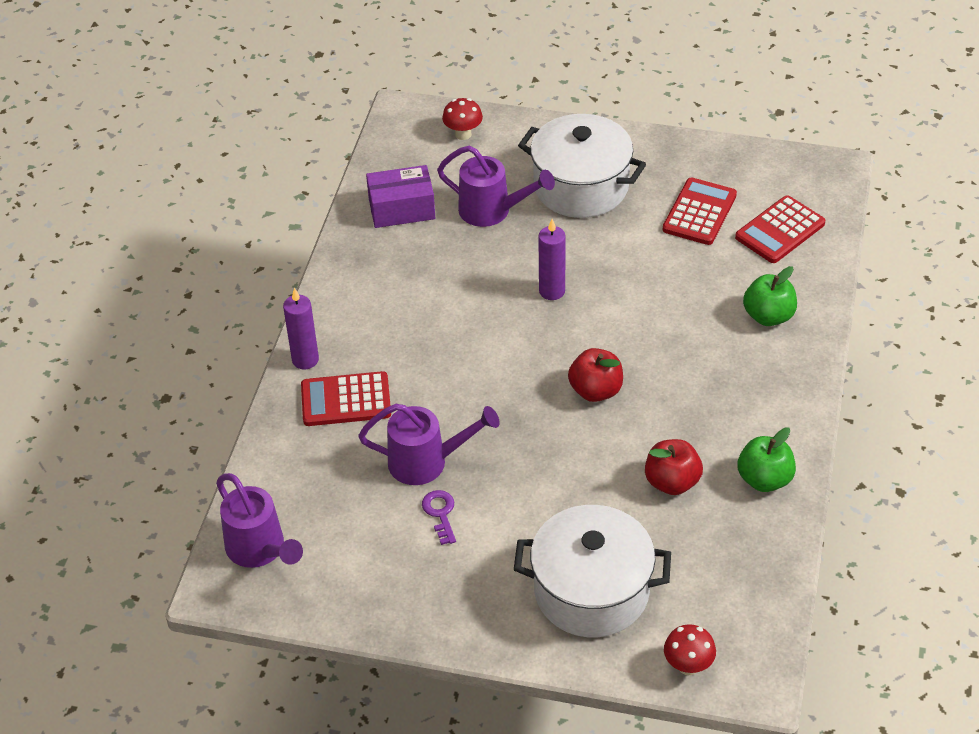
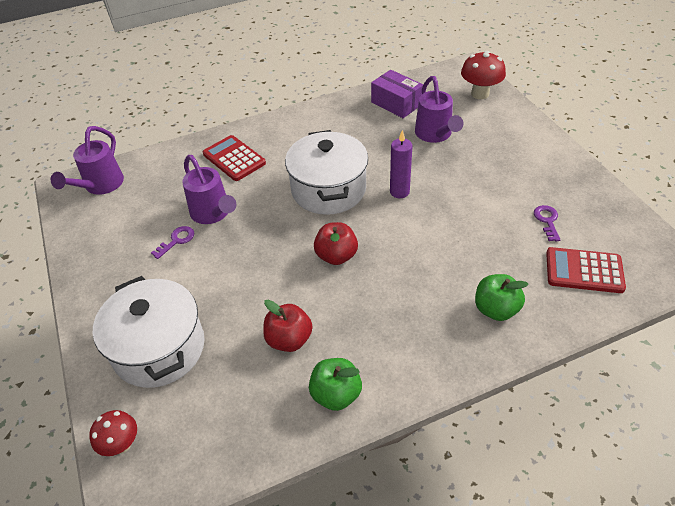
camera: 55 degrees right, 0 degrees up
(305, 360) = (250, 130): purple candle -> none
(463, 134) = (480, 94): red mushroom -> red mushroom, size x1.52
(581, 187) = (499, 158): white pot -> white pot (328, 189)
(699, 212) = (547, 221): red calculator -> purple key

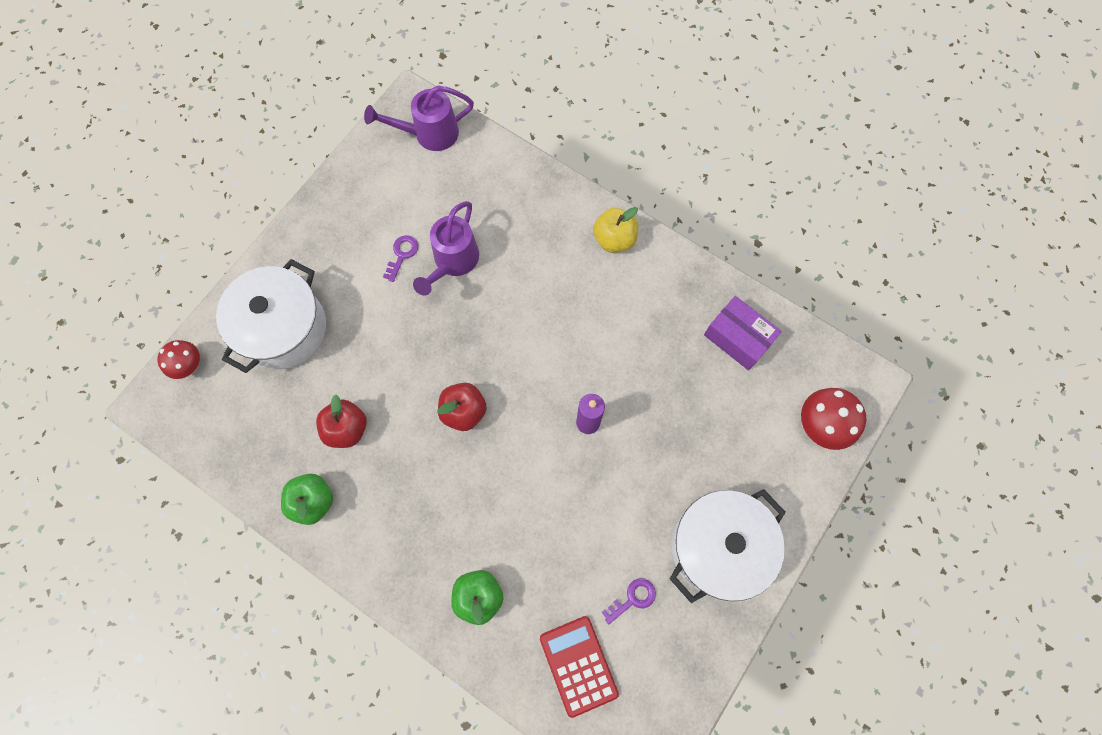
camera: 55 degrees right, 25 degrees up
(176, 240) = (402, 255): purple key -> purple key turned 75 degrees counterclockwise
(234, 159) = (539, 227): red calculator -> none
(279, 128) = (614, 239): none -> yellow apple
(328, 189) = (549, 349): white pot -> white pot (718, 547)
(396, 103) = (738, 338): purple box -> purple box turned 60 degrees counterclockwise
(435, 135) = (706, 412): purple watering can -> none

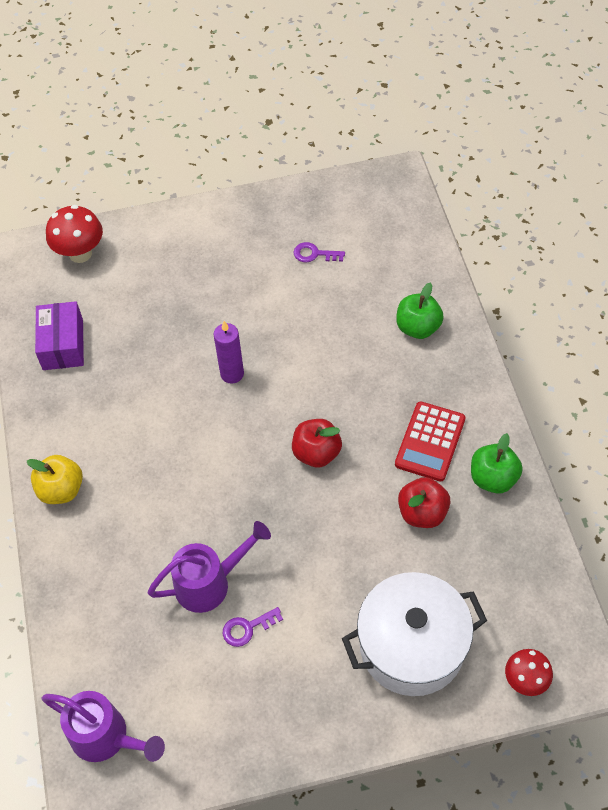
camera: 135 degrees left, 15 degrees down
(578, 665) = (386, 246): red calculator -> red calculator (430, 442)
(718, 547) = (228, 241): white pot -> none

